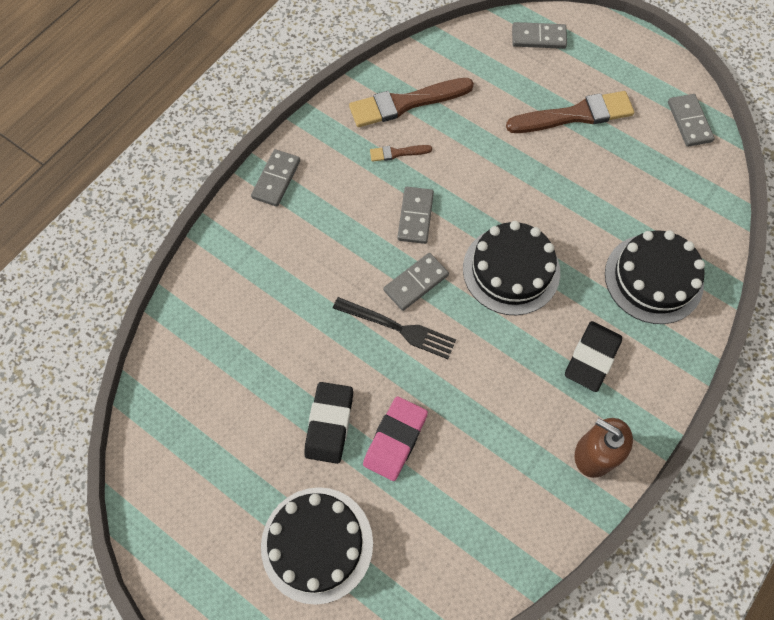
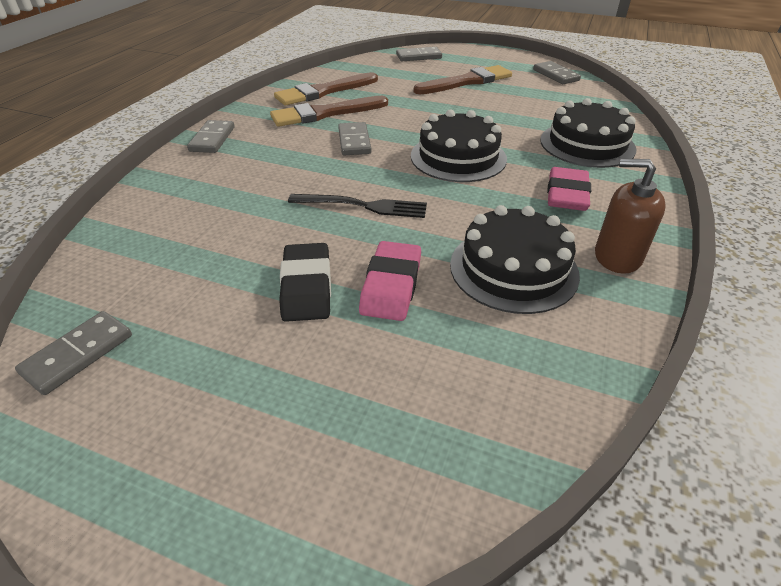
camera: 15 degrees left, 25 degrees down
(317, 544) = (319, 406): black cake -> black cake (513, 269)
(397, 153) = (325, 113): brown brush -> brown brush, size x2.10
(416, 283) = (370, 176): grey domino -> grey domino (78, 354)
(592, 358) = (567, 195): black eraser -> pink eraser

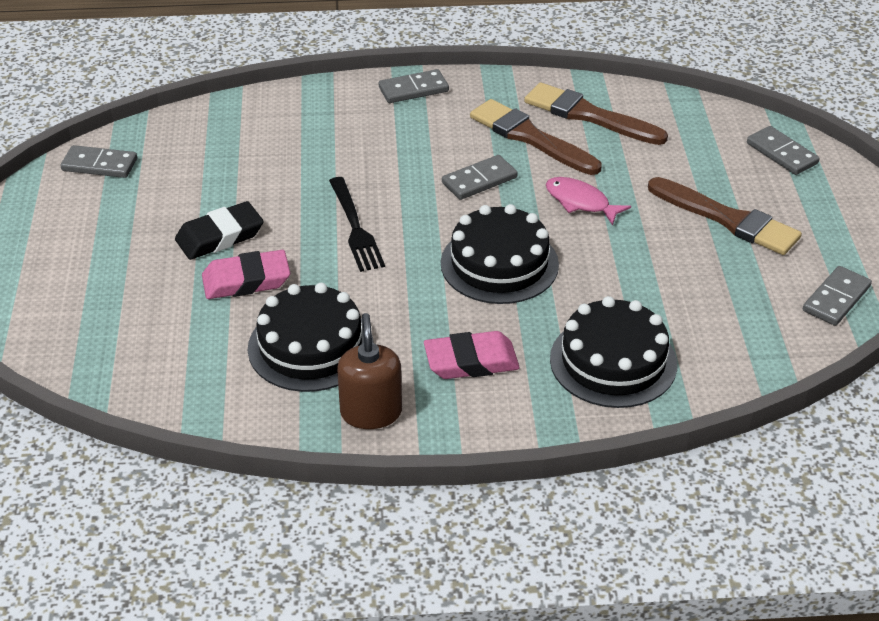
camera: 65 degrees right, 0 degrees up
(412, 115) = (580, 202): none -> pink fish

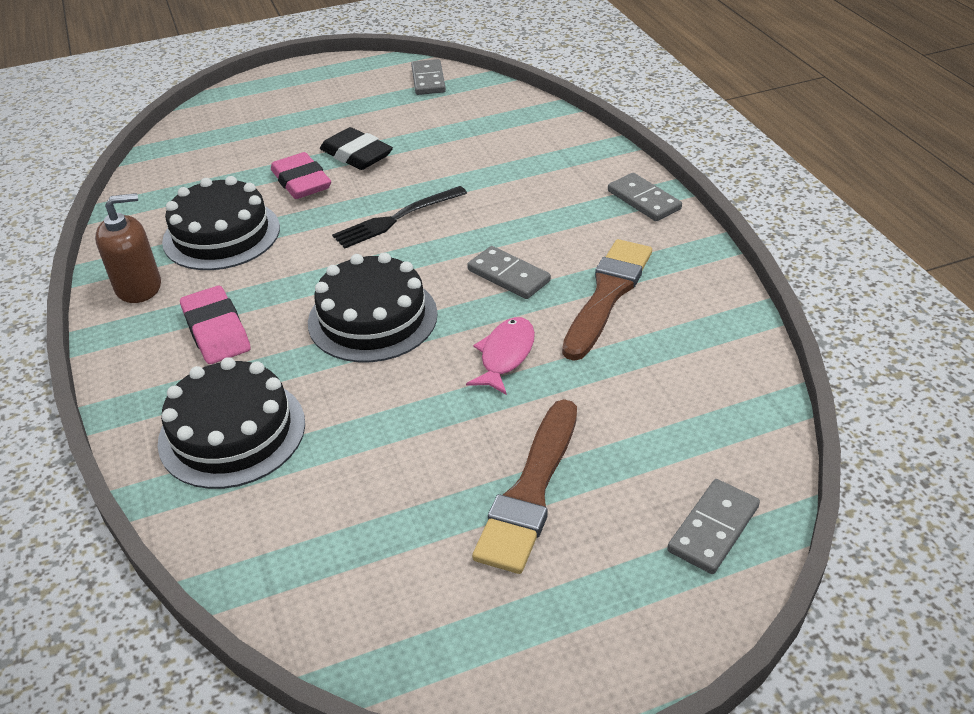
camera: 75 degrees right, 0 degrees up
(589, 115) = (681, 330): brown brush -> none
(836, 298) = (400, 635): grey domino -> none

